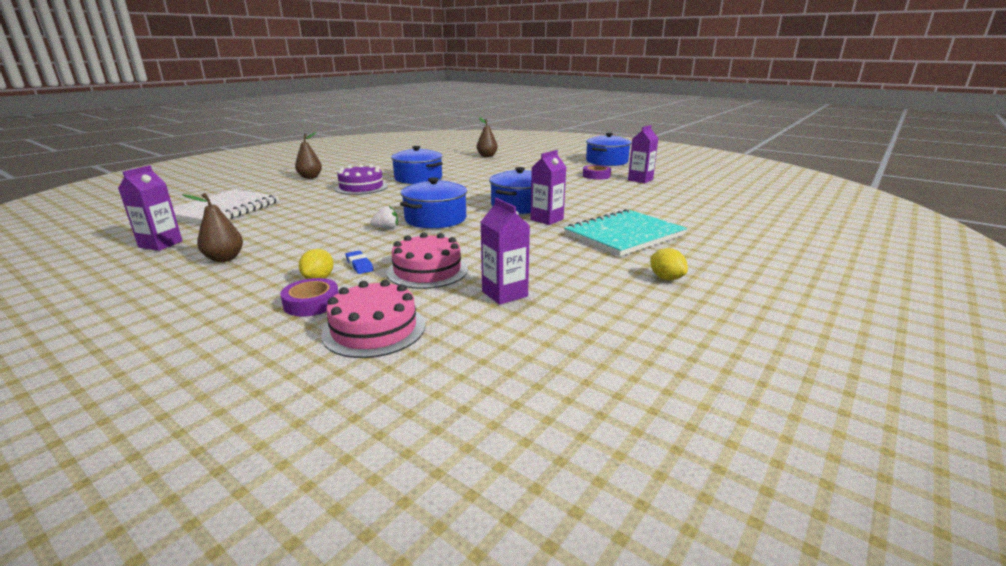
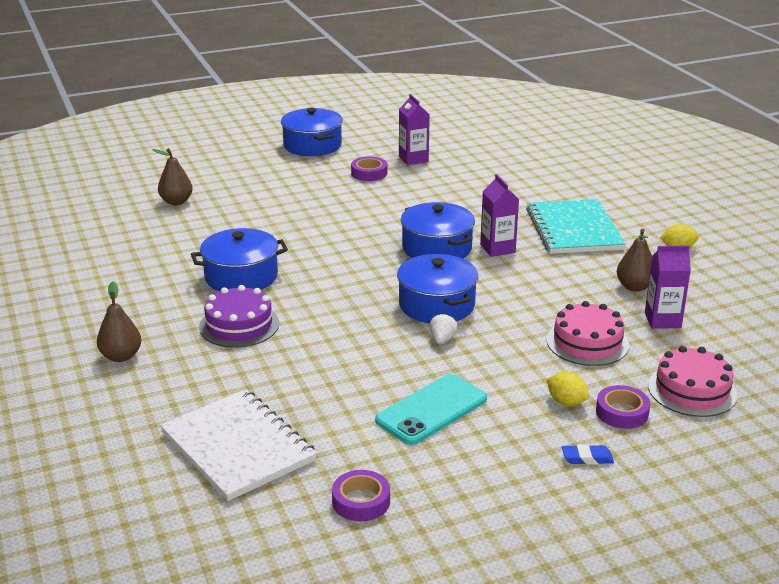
camera: 60 degrees left, 5 degrees up
(160, 244) = (361, 501): purple carton -> purple tape
(224, 258) = (459, 454): brown pear -> brown pear (634, 287)
(284, 241) = (431, 410): none -> turquoise phone
(359, 265) = (546, 374): blue eraser -> blue eraser (587, 458)

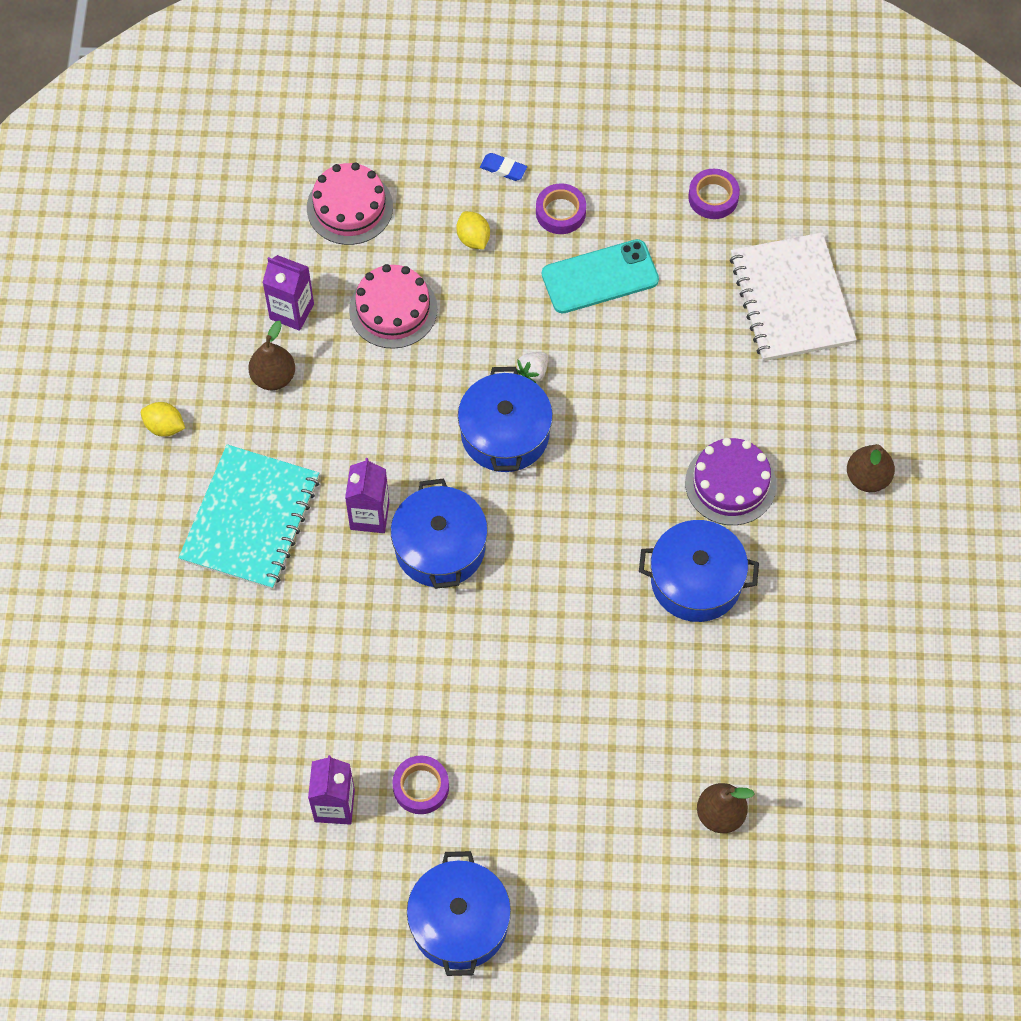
camera: 155 degrees left, 35 degrees up
(622, 412) = (434, 206): purple tape -> purple tape (560, 212)

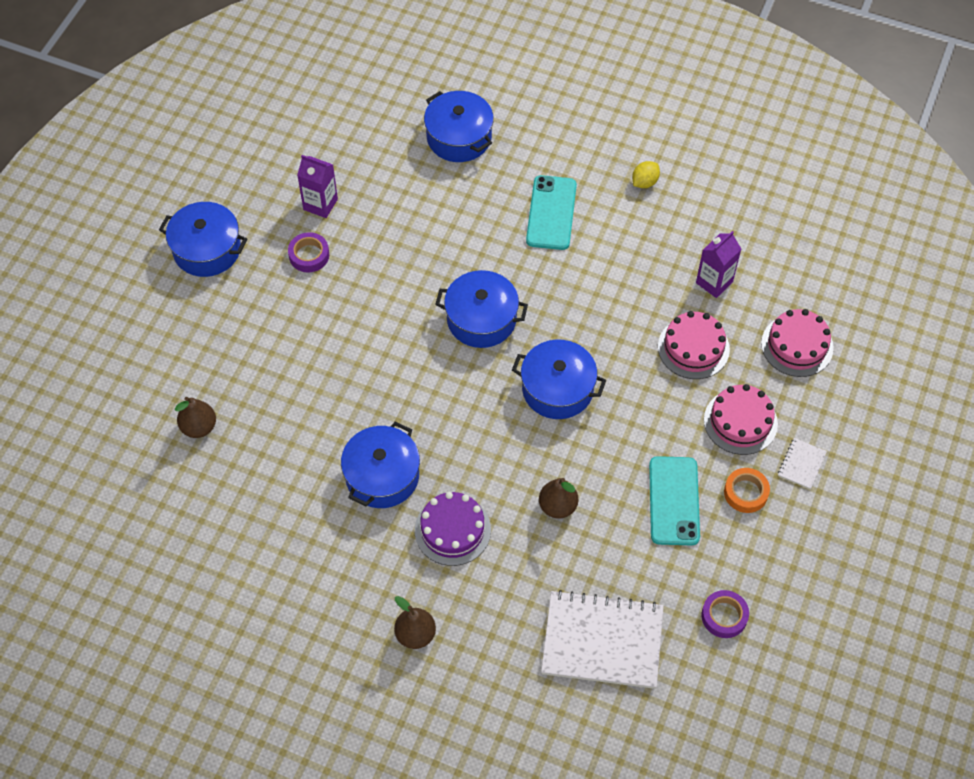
camera: 110 degrees right, 5 degrees down
(163, 671) = (459, 137): none -> blue pot
(250, 519) = (551, 213): turquoise notebook -> turquoise phone
(273, 377) = (661, 256): brown pear -> brown pear (557, 506)
(369, 515) = (524, 283): purple carton -> none
(473, 238) = (740, 421): yellow lemon -> pink cake
(503, 169) = (801, 464): blue eraser -> white notebook
(533, 372) = (603, 425): white strawberry -> none
(560, 212) = (745, 493): purple tape -> orange tape

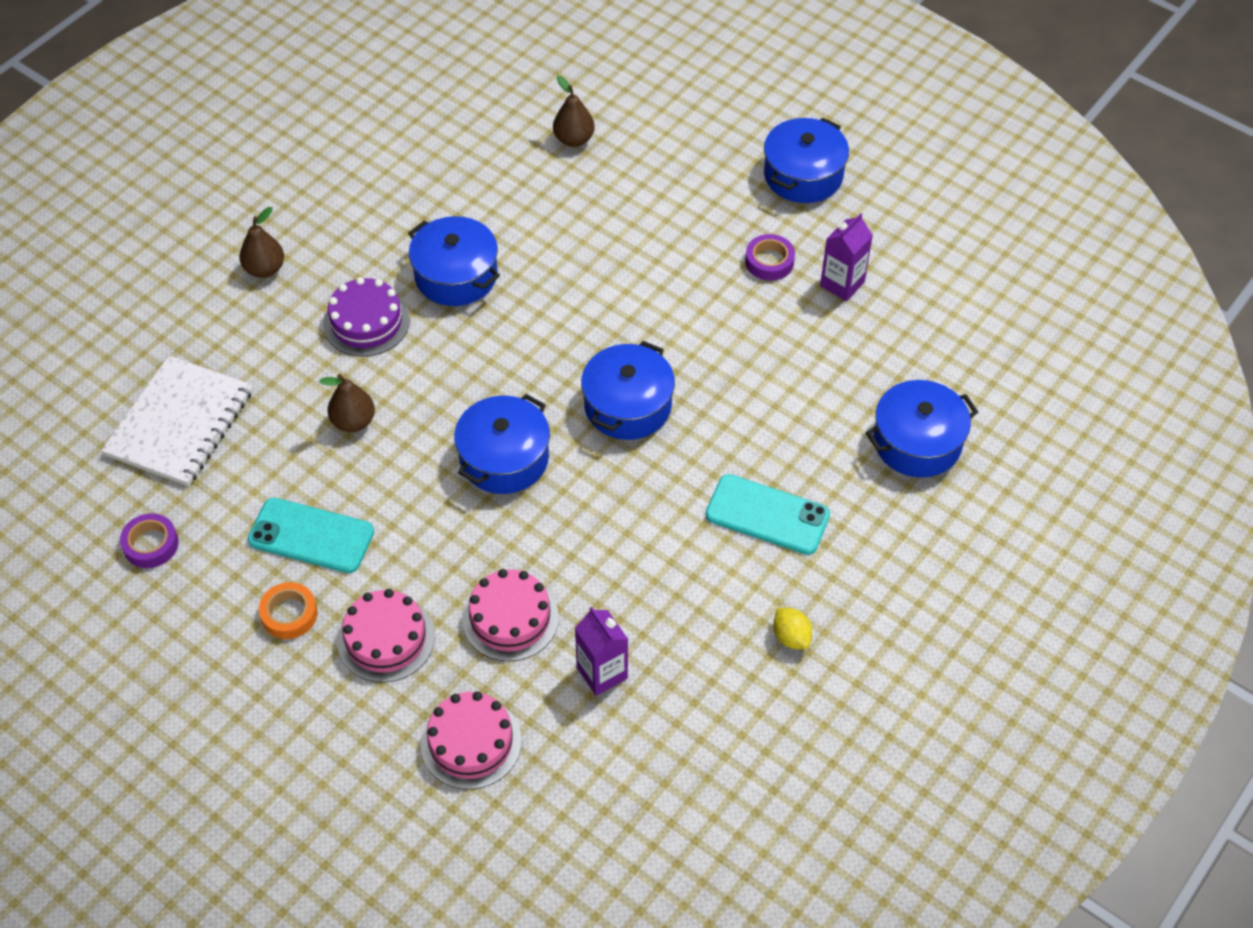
camera: 105 degrees right, 5 degrees down
(801, 464) = (300, 689): white notebook -> none

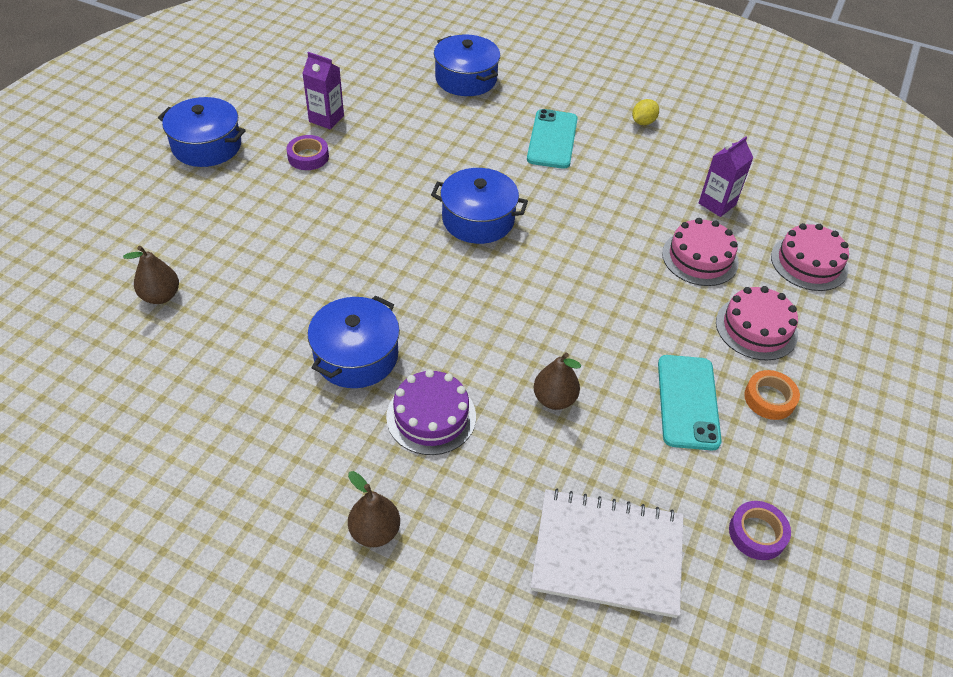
camera: 105 degrees left, 5 degrees down
(504, 458) = (556, 285): blue pot -> none

